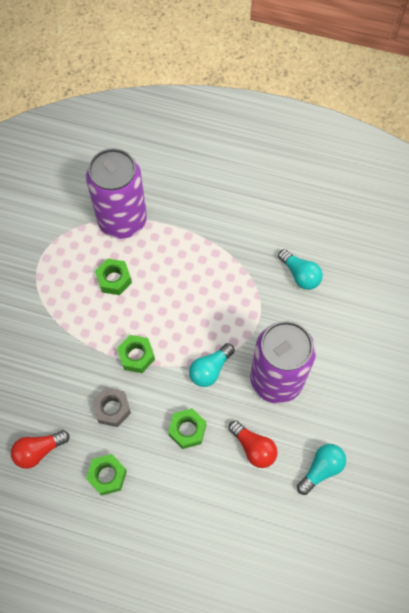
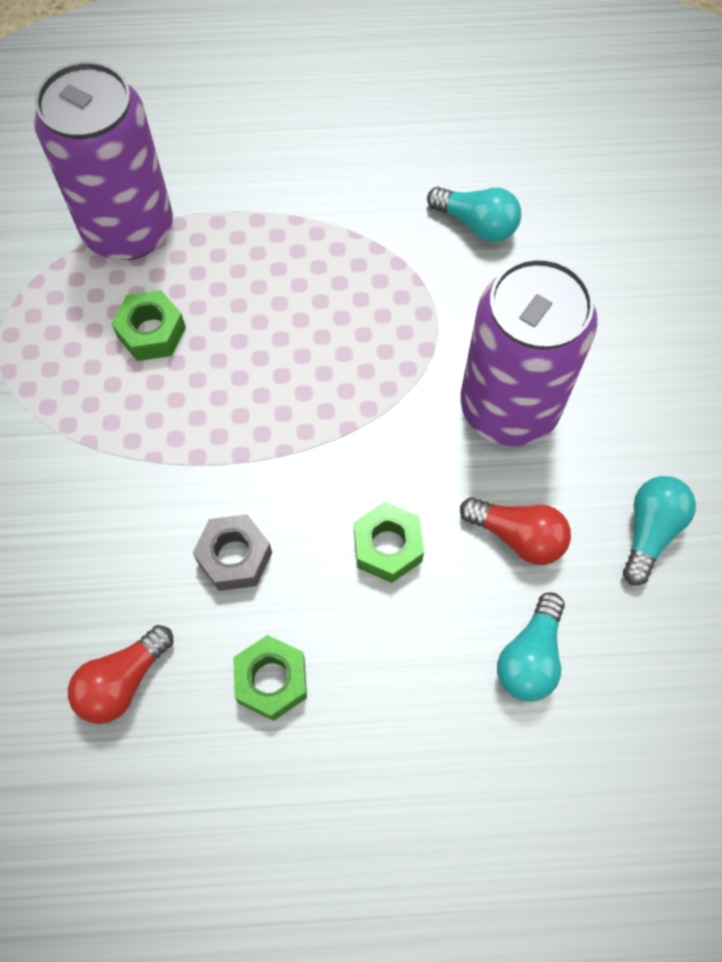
camera: 20 degrees left, 0 degrees up
(136, 356) = (243, 450): green nut -> none
(210, 369) = (386, 429): turquoise light bulb -> turquoise light bulb (530, 657)

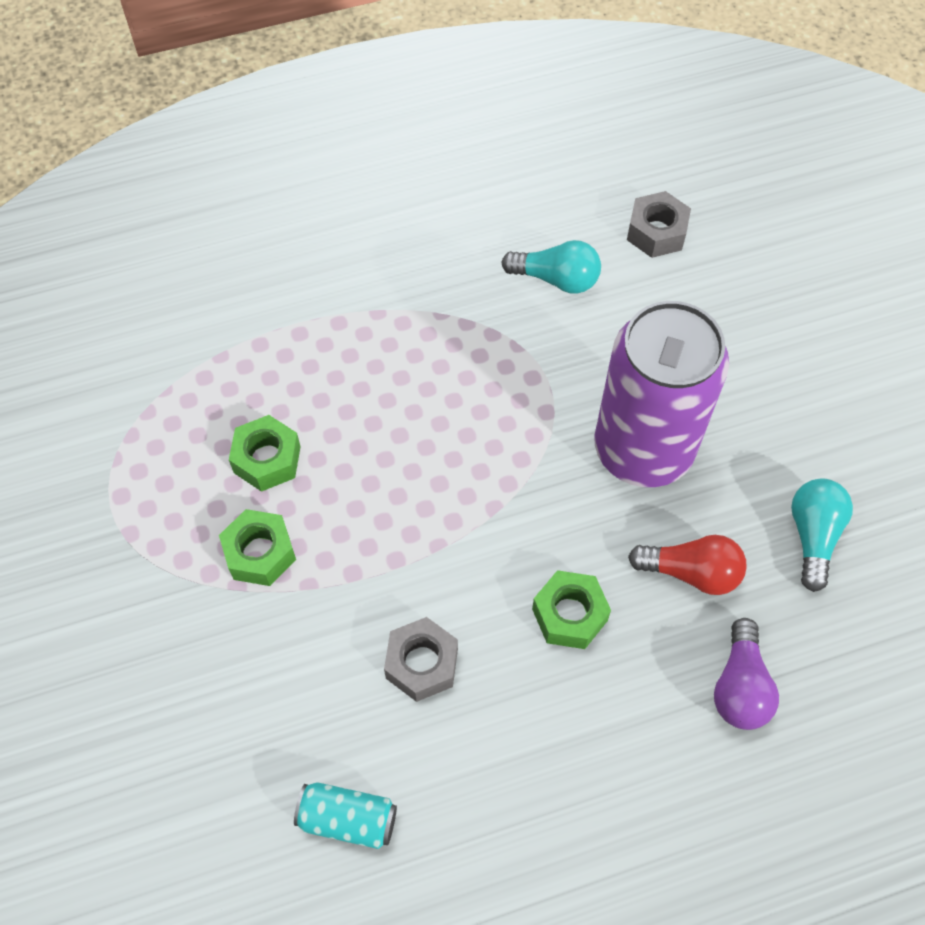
camera: 15 degrees left, 5 degrees down
(122, 682) = (348, 819): red light bulb -> turquoise can
(128, 229) = (211, 361): purple can -> none
(271, 681) = (497, 777): green nut -> green nut (260, 553)
(530, 657) = (740, 686): turquoise light bulb -> purple light bulb
(590, 200) = (656, 232): none -> grey nut

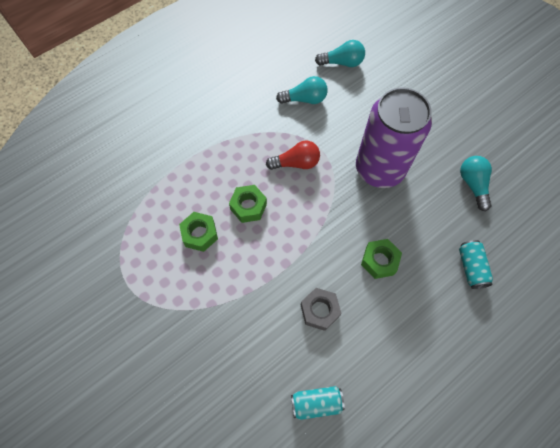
camera: 20 degrees left, 5 degrees up
(260, 553) = (216, 283): green nut -> green nut (248, 207)
(656, 232) = (342, 62): grey nut -> turquoise light bulb
(691, 572) = (426, 221): red light bulb -> red light bulb (296, 163)
(740, 686) = (471, 267): purple light bulb -> turquoise can

